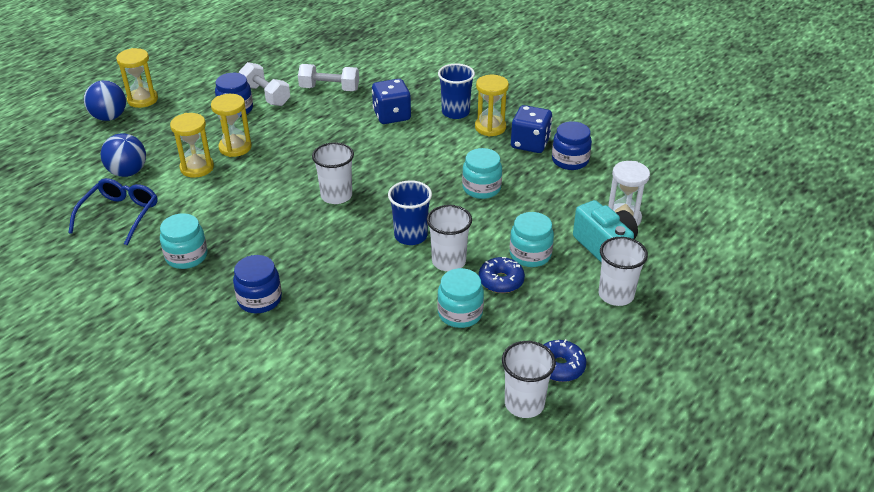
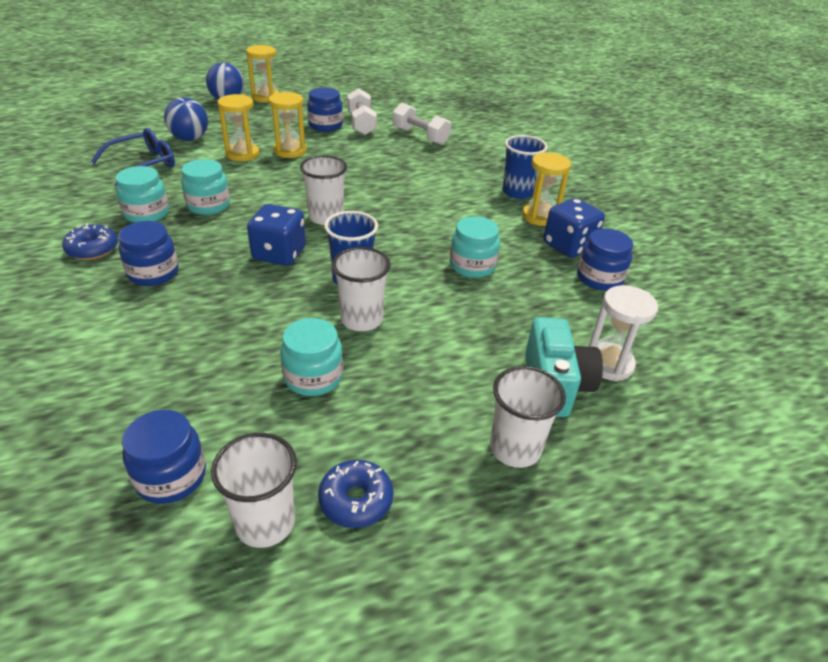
camera: 30 degrees right, 0 degrees up
(392, 115) = (452, 174): blue dice -> blue dice (279, 254)
(443, 411) = (171, 476): none -> blue jar
(501, 281) = (394, 365): blue donut -> blue donut (93, 249)
(530, 255) = (456, 353): turquoise jar -> turquoise jar (208, 205)

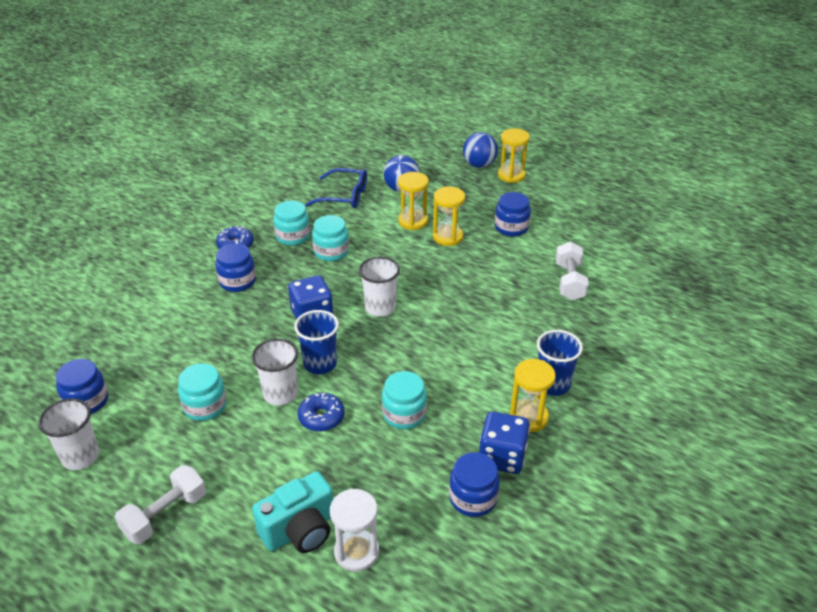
camera: 55 degrees right, 0 degrees up
(356, 500) = (120, 484): blue donut -> blue donut (321, 417)
(361, 124) = (542, 242): white dumbbell -> white dumbbell (165, 515)
(515, 448) = (218, 537): white cup -> none

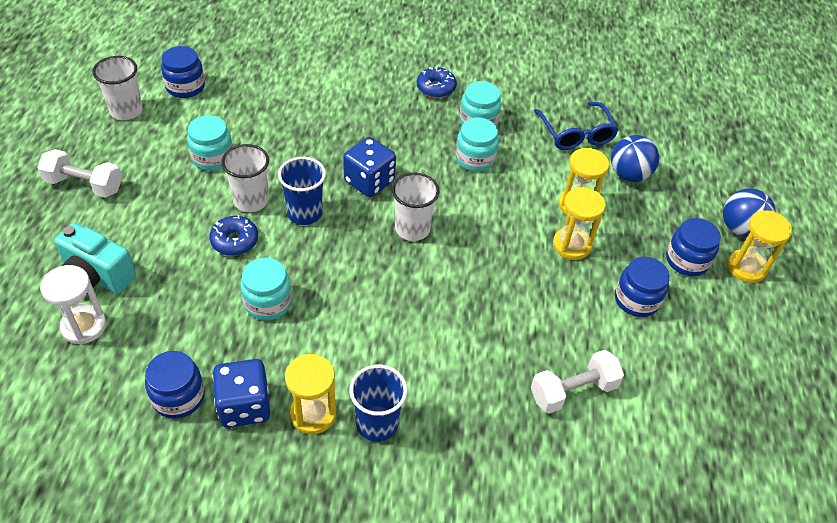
camera: 60 degrees right, 10 degrees up
(237, 281) = (384, 111): blue jar -> blue jar (686, 260)

